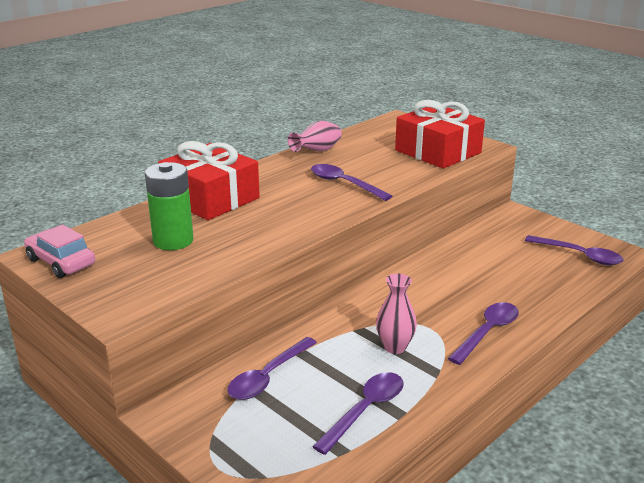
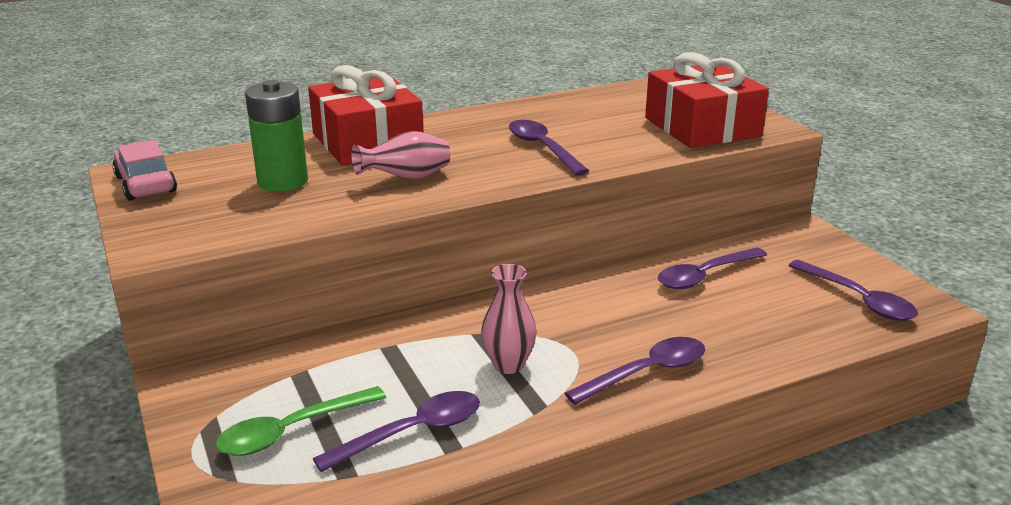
camera: 20 degrees right, 0 degrees up
(268, 376) = (328, 366): purple spoon -> purple spoon (705, 276)
(279, 430) = (292, 431): none -> green spoon
(317, 151) = (542, 107): pink vase -> pink vase (406, 178)

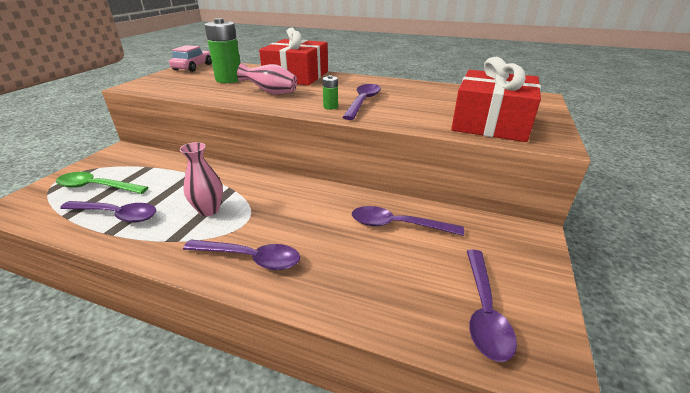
camera: 45 degrees right, 5 degrees up
(525, 168) = (330, 107): none -> green battery

